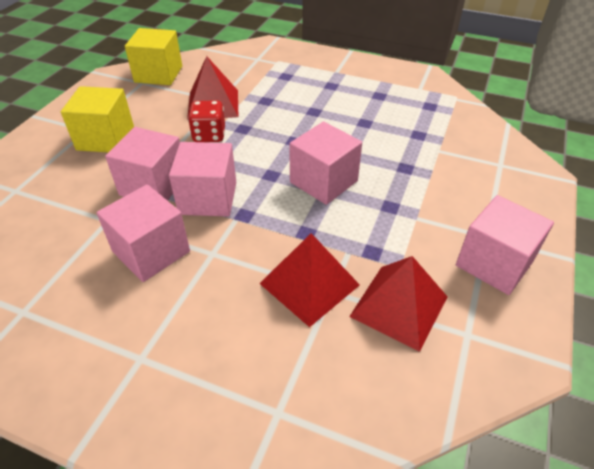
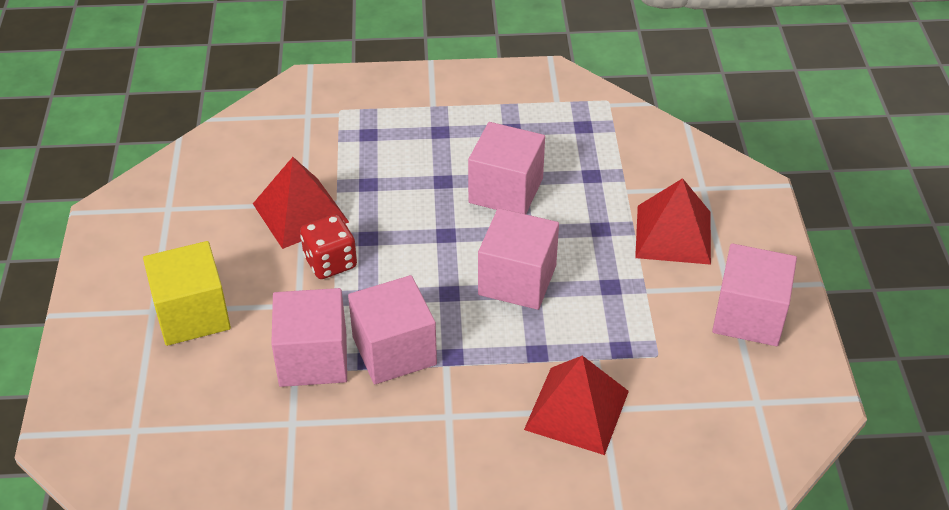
camera: 25 degrees left, 0 degrees up
(151, 251) = (377, 440): pink cube -> pink cube (506, 190)
(158, 74) = (182, 186): yellow cube -> none
(399, 306) = (679, 398): red pyramid -> red pyramid (673, 234)

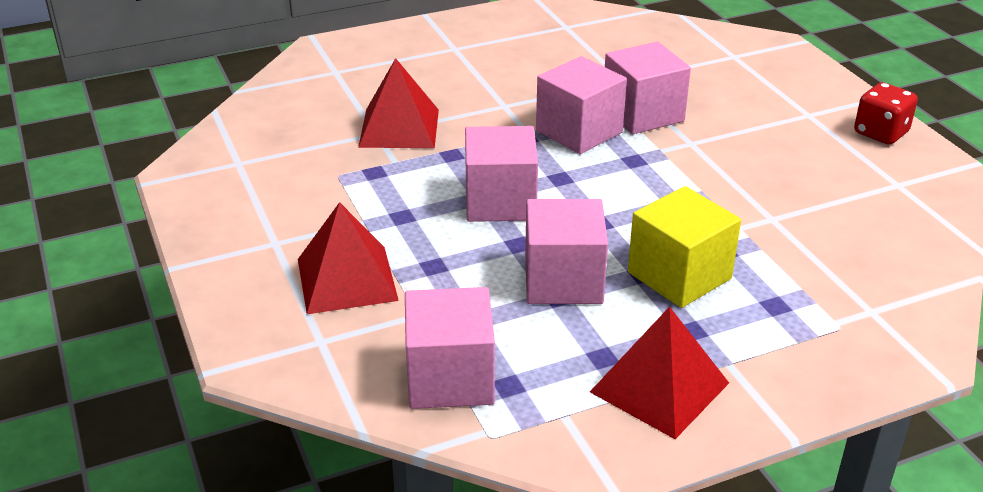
camera: 160 degrees right, 10 degrees down
(192, 314) = (773, 119): yellow cube -> yellow cube (679, 275)
(300, 212) = (766, 209): red pyramid -> red pyramid (659, 387)
(330, 262) = (693, 177): red dice -> red dice (880, 133)
(749, 316) = (250, 222): pink cube -> pink cube (450, 378)

